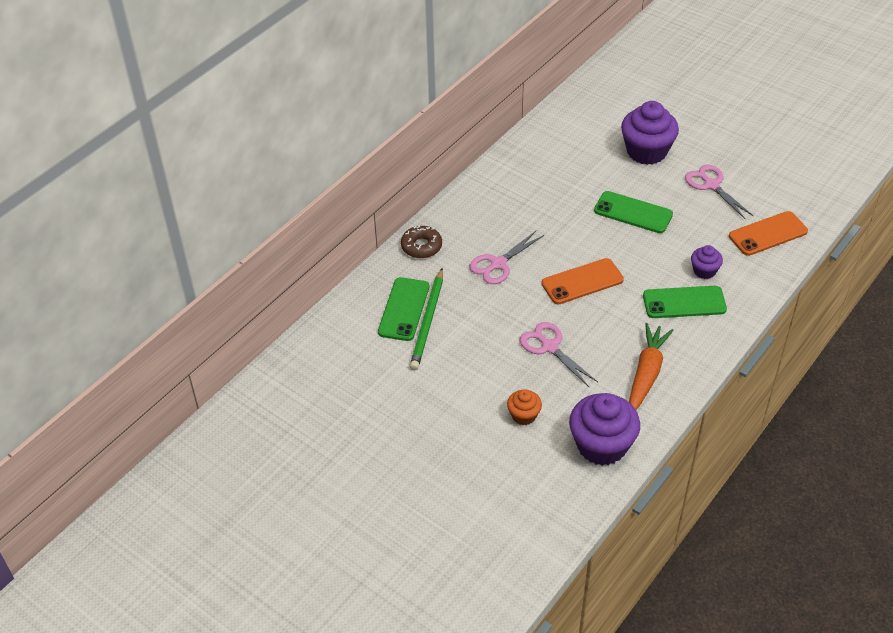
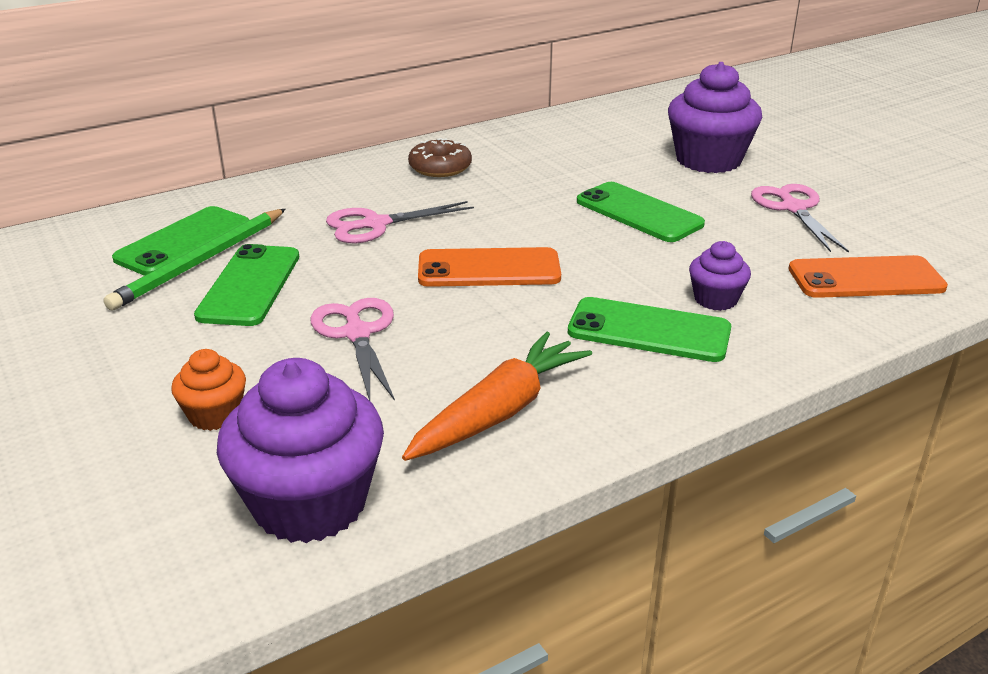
camera: 20 degrees right, 15 degrees down
(421, 246) = (286, 187): brown donut -> brown donut (440, 167)
(469, 331) = (249, 285): none -> green phone

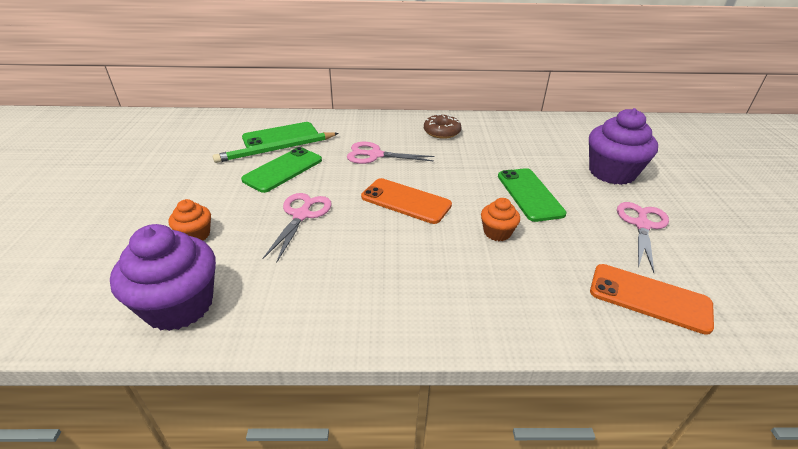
camera: 30 degrees right, 5 degrees up
(500, 411) = (321, 293): orange carrot -> none
(644, 268) = (497, 232): none -> orange cupcake
(649, 331) = (457, 277): green phone -> none
(715, 299) = (522, 272): purple cupcake -> none

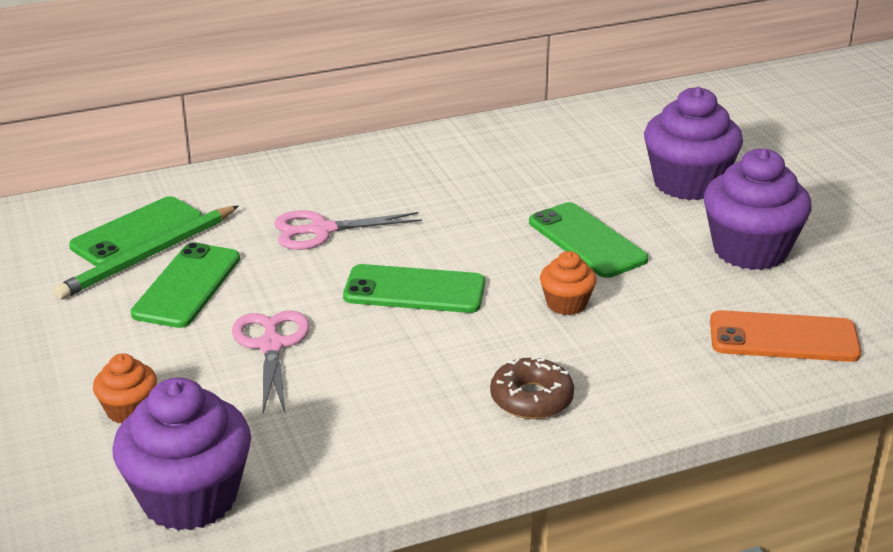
camera: 20 degrees left, 5 degrees down
(406, 201) = (414, 290): orange phone -> green phone
(442, 131) = (405, 168): brown donut -> brown donut (531, 398)
(642, 225) = (750, 250): pink scissors -> purple cupcake

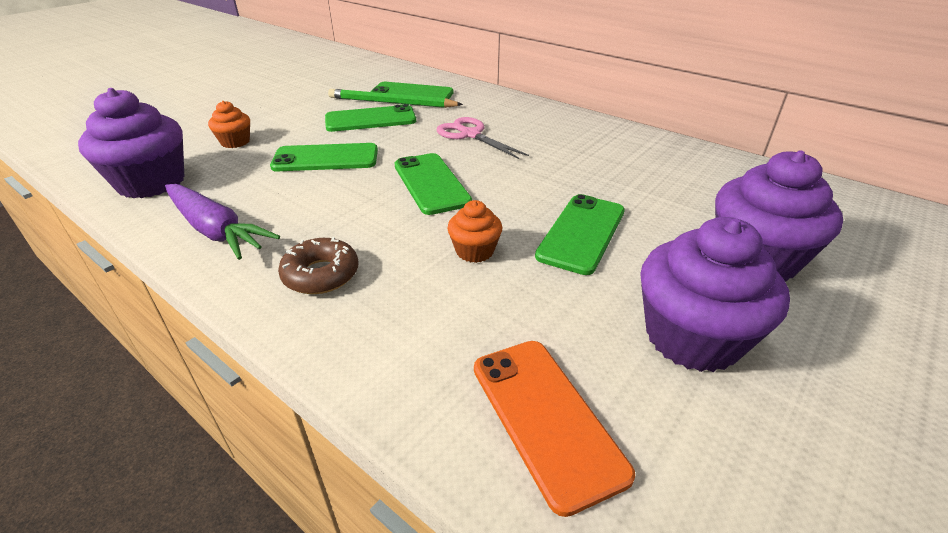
camera: 60 degrees right, 5 degrees up
(271, 345) = (326, 158): pink scissors -> green phone
(380, 455) = (216, 230): none -> purple carrot

